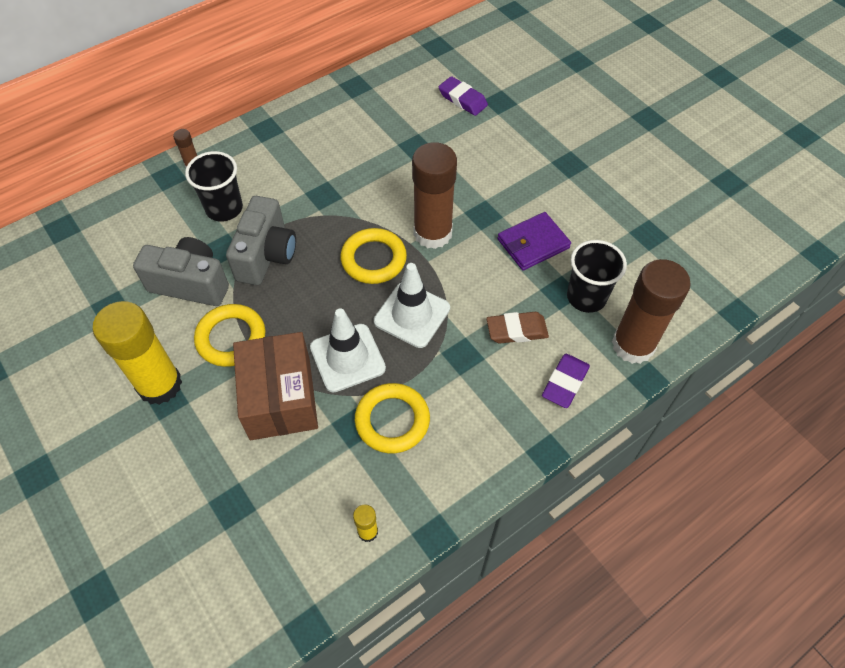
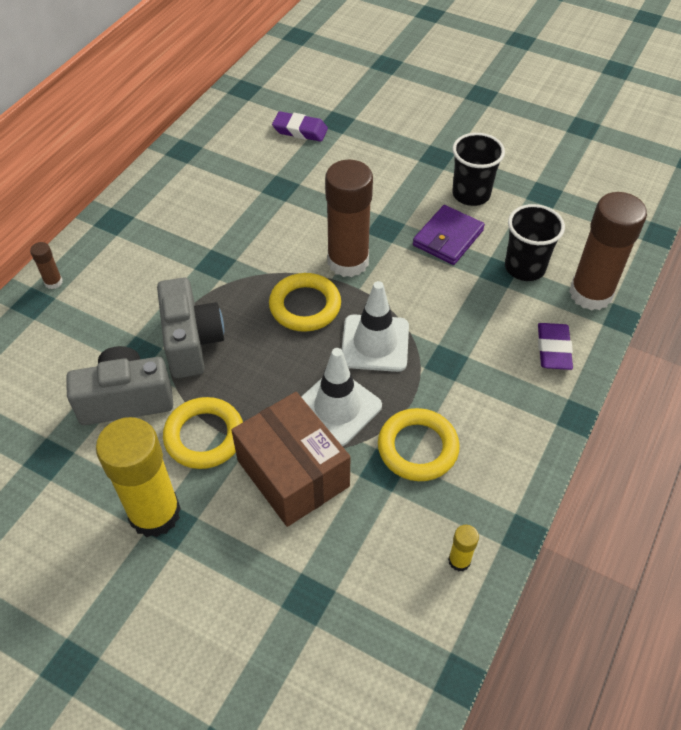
camera: 25 degrees left, 5 degrees down
(224, 208) = (116, 313): black cup -> black cup (471, 194)
(516, 330) = (481, 320): brown eraser -> none

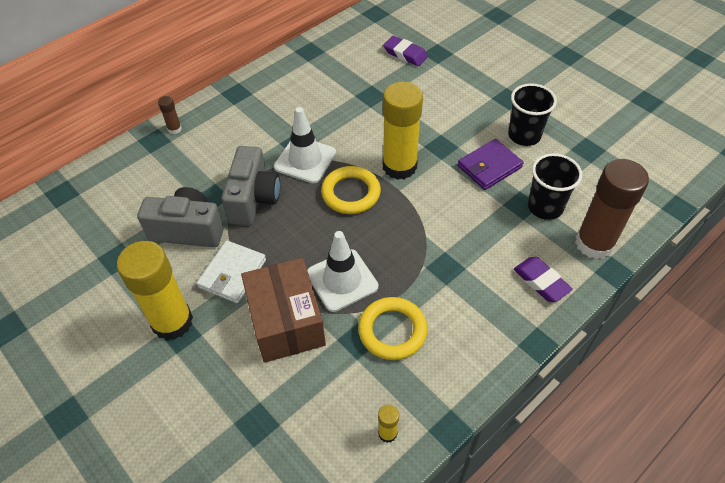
camera: 20 degrees right, 0 degrees up
(204, 436) = (232, 274): yellow ring -> white wallet
(348, 261) = (399, 166): brown glue stick -> yellow glue stick
(375, 343) = (393, 237): white traffic cone -> white traffic cone (305, 160)
(553, 349) = (541, 282): purple eraser -> purple eraser turned 60 degrees counterclockwise

